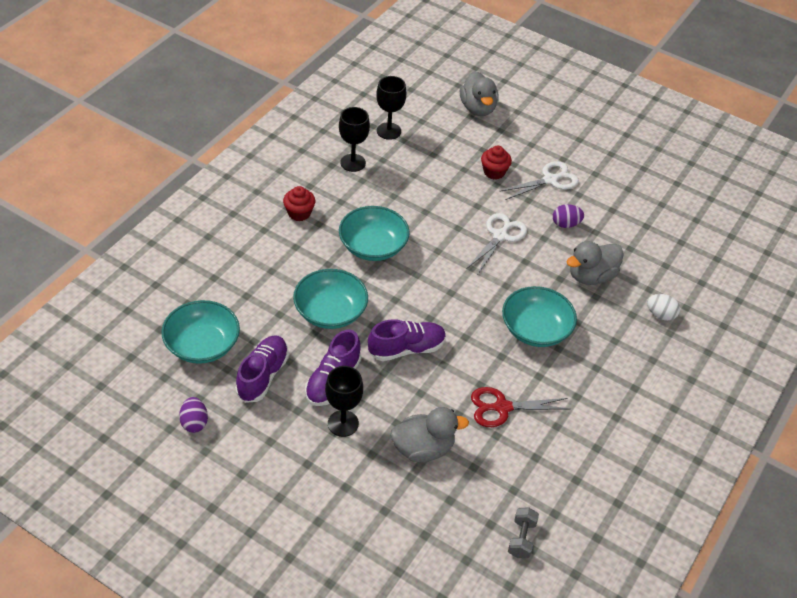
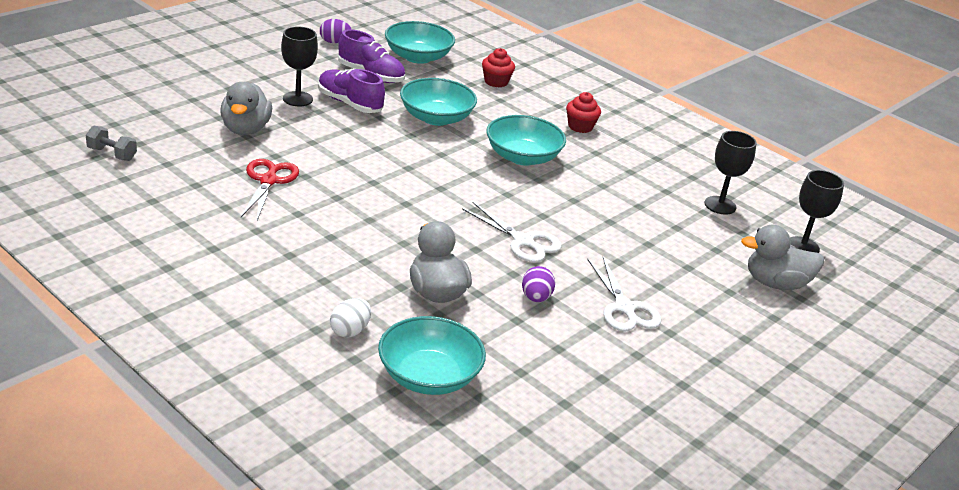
camera: 100 degrees right, 15 degrees down
(353, 163) = (660, 171): black goblet -> black goblet (802, 246)
(406, 349) = (371, 146): purple shoe -> none
(494, 172) = (642, 265): red cupcake -> red cupcake (496, 82)
(536, 329) = (365, 228): turquoise bowl -> turquoise bowl (429, 376)

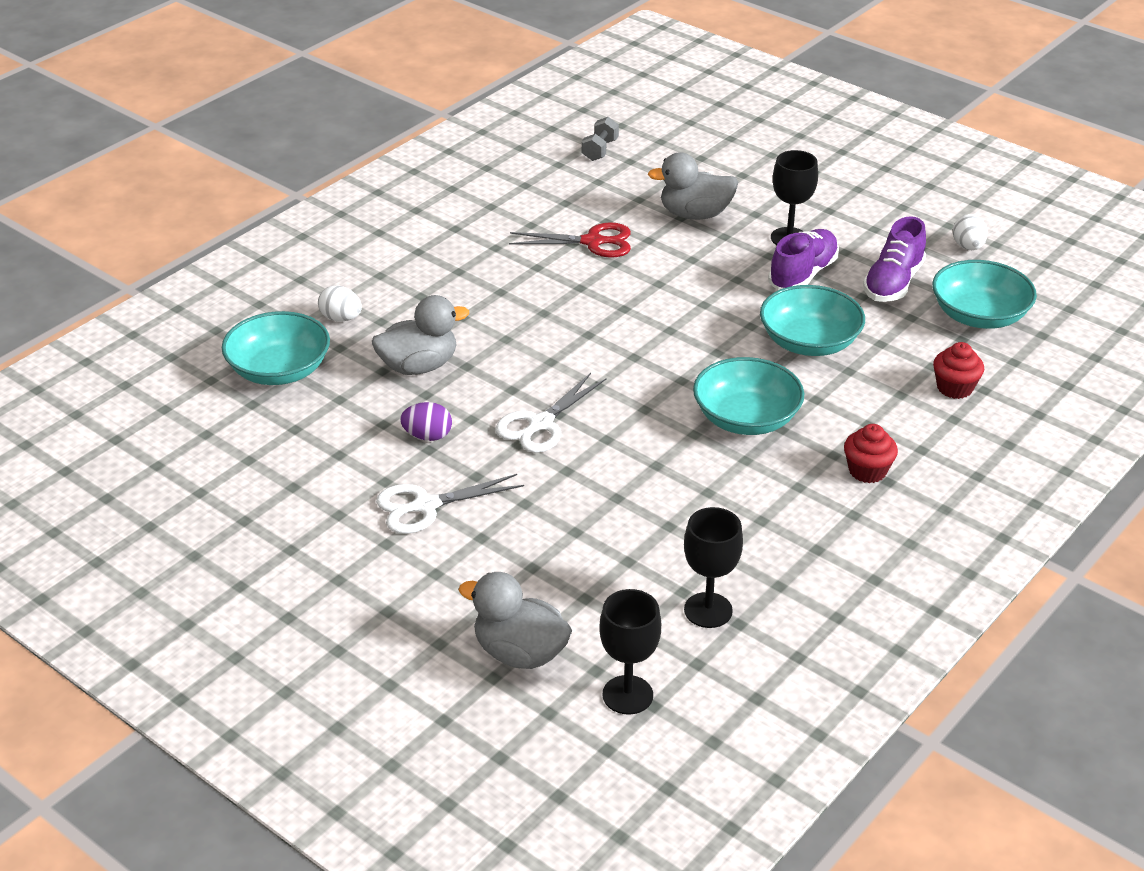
camera: 90 degrees right, 5 degrees up
(334, 42) = (968, 247): purple egg -> white egg
(775, 283) = (519, 653): grey duck -> grey duck turned 60 degrees counterclockwise

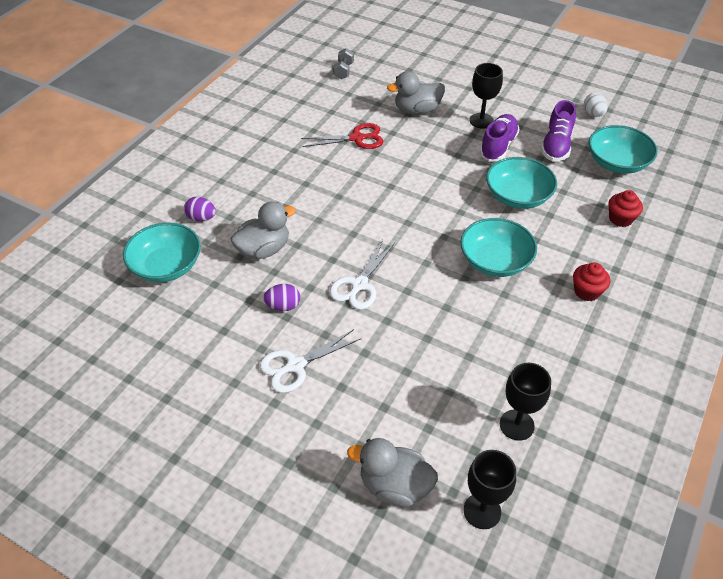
camera: 10 degrees left, 10 degrees up
(341, 318) = (201, 218): white egg -> purple egg

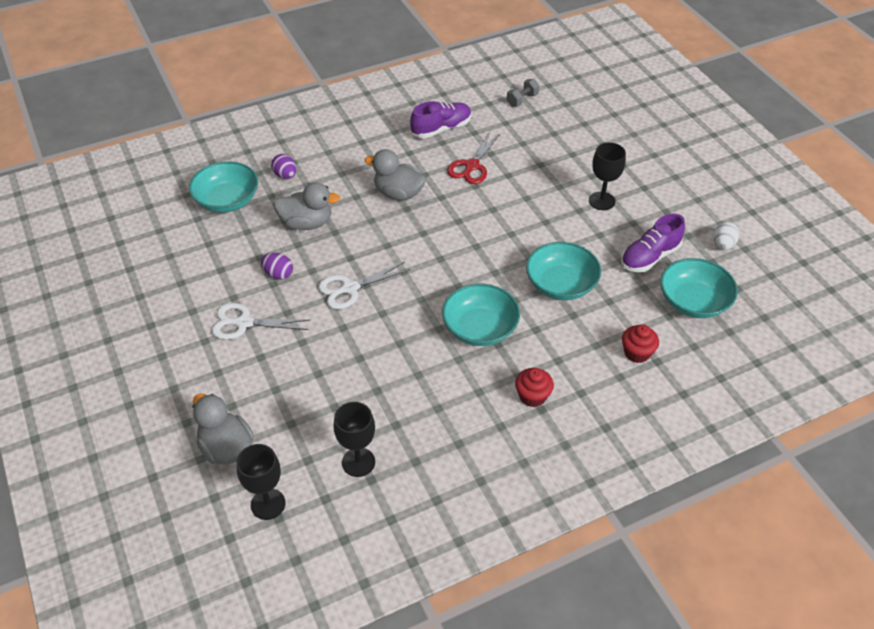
camera: 35 degrees right, 0 degrees up
(357, 138) = (472, 166): red scissors -> red scissors turned 90 degrees clockwise
(417, 110) = (551, 165): grey duck -> grey duck (398, 193)
(498, 146) = (592, 231): purple shoe -> purple shoe (441, 129)

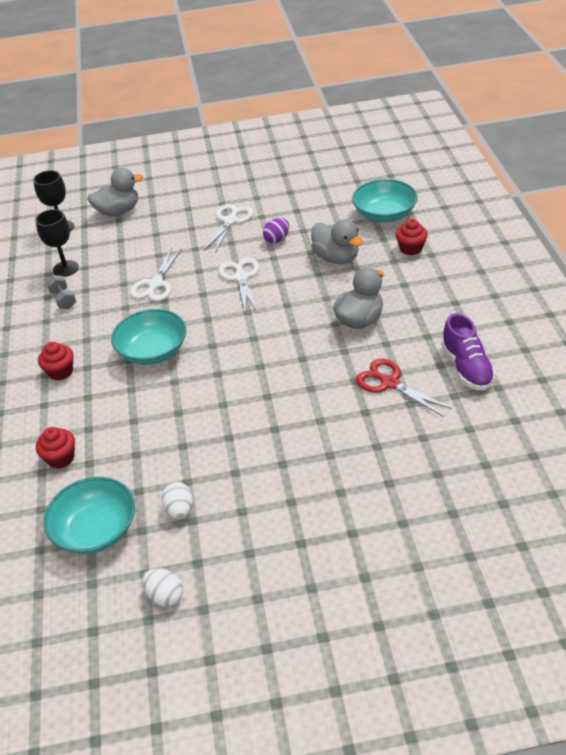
camera: 110 degrees right, 5 degrees down
(285, 175) = (411, 248): purple egg -> red cupcake
(307, 223) = (336, 258): grey duck -> grey duck turned 60 degrees counterclockwise
(373, 359) = (155, 284): none -> white scissors
(522, 100) = (517, 455): grey dumbbell -> grey dumbbell (63, 300)
(561, 284) = (177, 420): turquoise bowl -> none
(601, 201) = (290, 490): black goblet -> none
(649, 257) = (180, 510): purple shoe -> white egg

